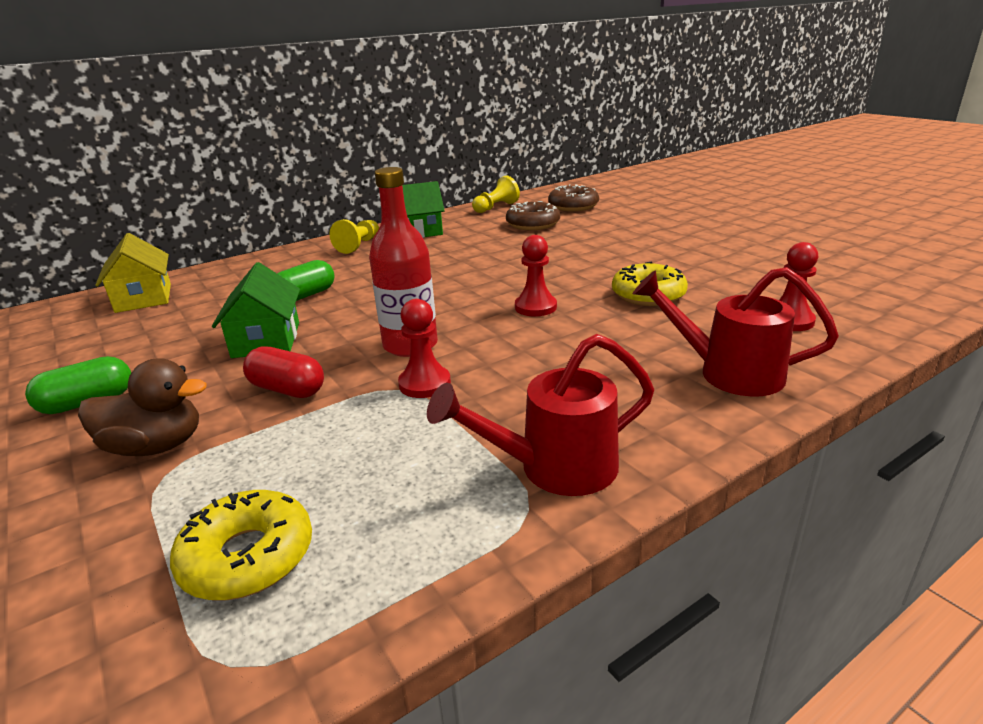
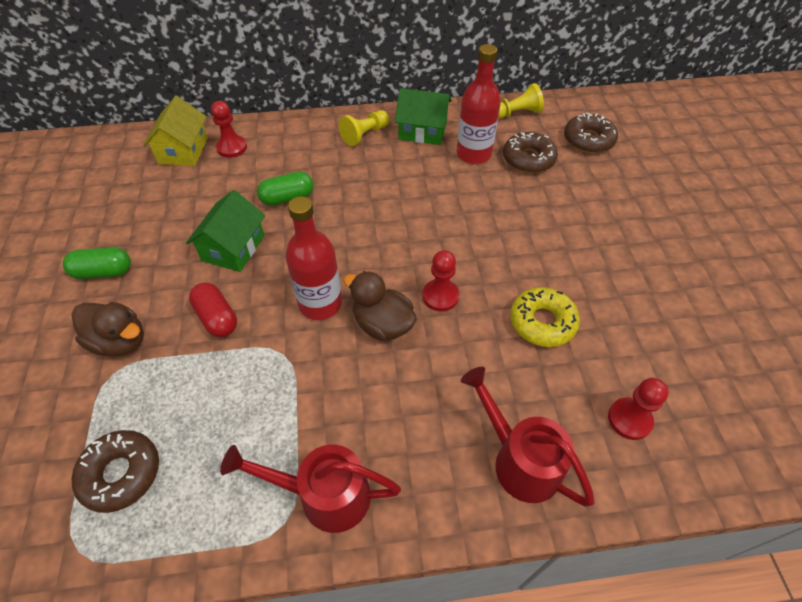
camera: 25 degrees right, 25 degrees up
(248, 557) = (121, 474): yellow donut -> brown donut
(424, 384) = (302, 357): red pawn -> red pawn (232, 148)
(480, 232) = (473, 154): none -> red bottle
(494, 338) = (382, 324): none -> brown duck

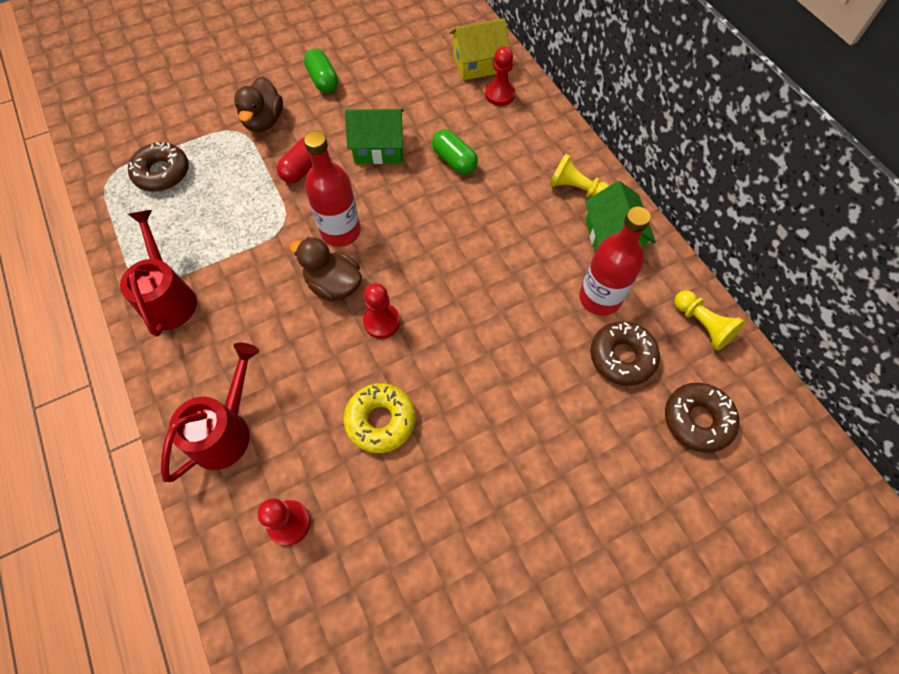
camera: 70 degrees right, 10 degrees up
(382, 324) = (334, 285): brown duck -> brown duck turned 75 degrees counterclockwise

